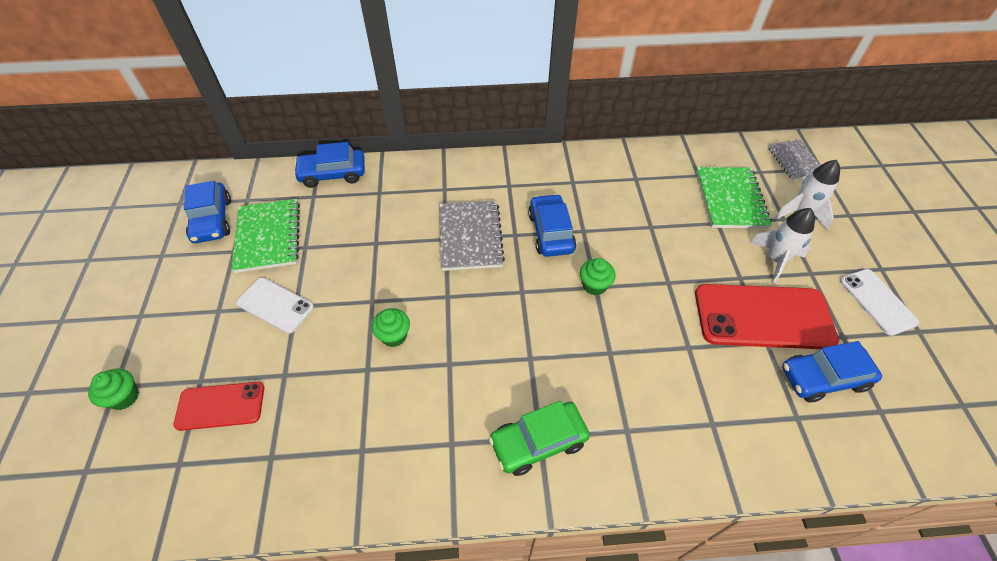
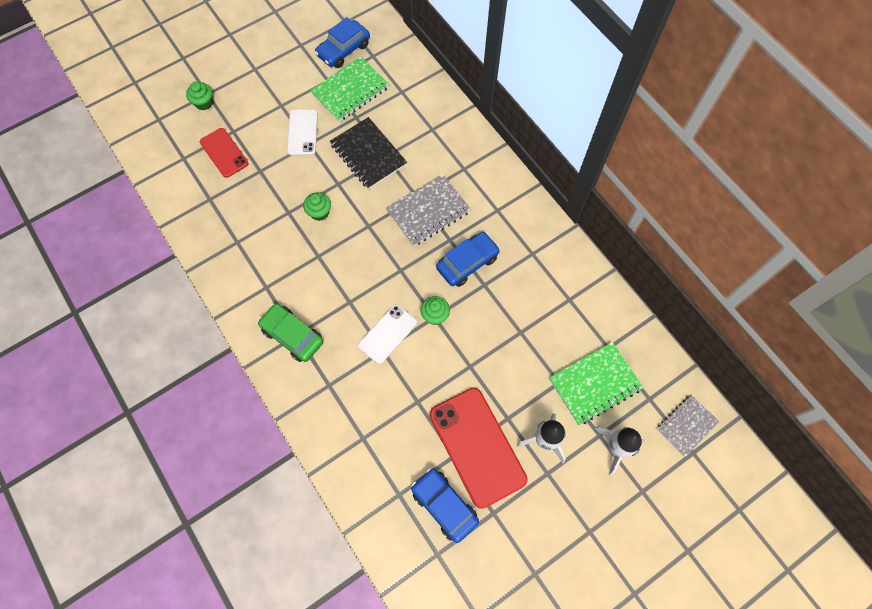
camera: 60 degrees right, 15 degrees up
(333, 174) = (429, 89): blue car -> none
(361, 256) = (368, 154): none -> black notebook
(877, 301) = (547, 534): white phone -> white phone (387, 334)

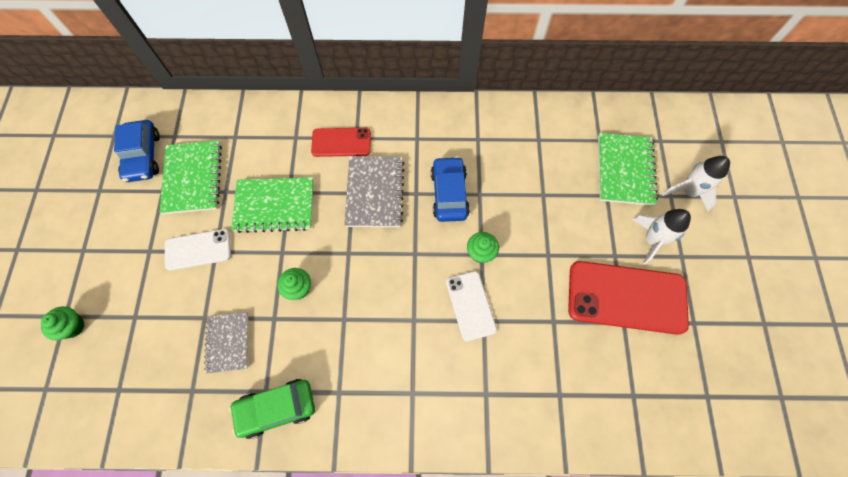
camera: 55 degrees left, 0 degrees up
(224, 153) = (151, 341): red phone -> red phone (341, 142)
(292, 335) = (410, 397): green car -> green car (276, 408)
(302, 132) = (198, 249): white phone -> white phone turned 45 degrees counterclockwise
(368, 154) = (274, 206): black notebook -> green notebook
(444, 505) = (666, 361): blue car -> none
(686, 425) = (697, 131): grey notebook -> grey notebook (228, 342)

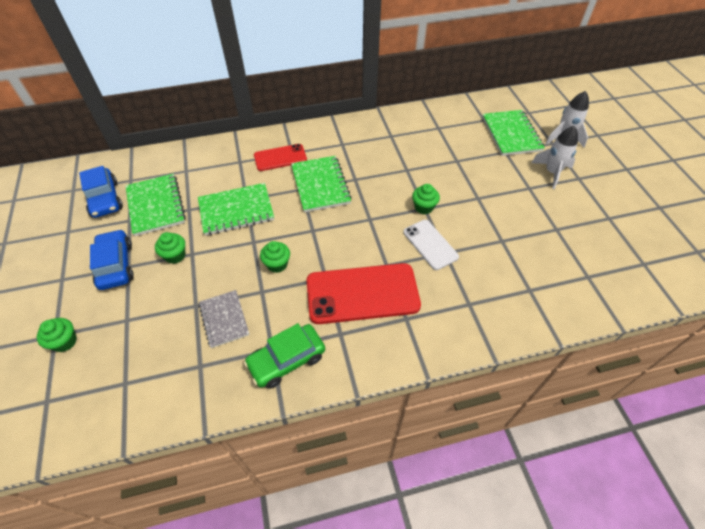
camera: 15 degrees left, 15 degrees down
(198, 249) = (175, 255): white phone -> green cupcake
(374, 192) = (320, 185): grey notebook -> green notebook
(449, 194) = (382, 174): blue car -> blue car (116, 265)
(626, 297) = (551, 212): red phone -> red phone (362, 294)

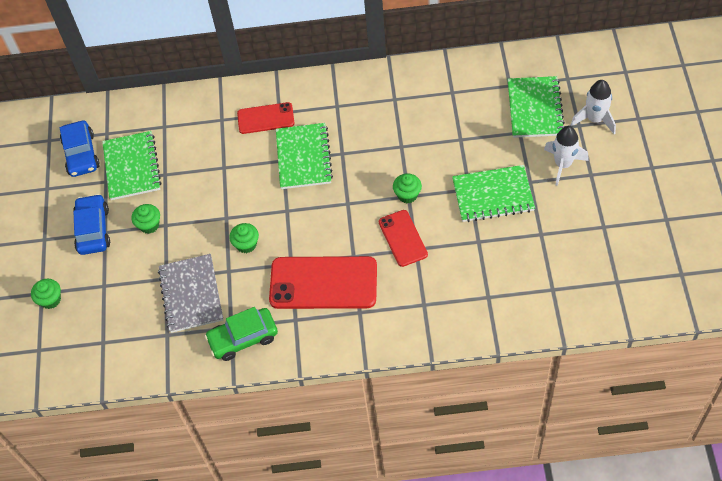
camera: 15 degrees right, 5 degrees up
(224, 319) = (191, 294): grey notebook -> grey notebook, size x1.50
(236, 210) = (212, 180): green notebook -> green notebook (493, 195)
(430, 244) = (402, 238): white phone -> red phone

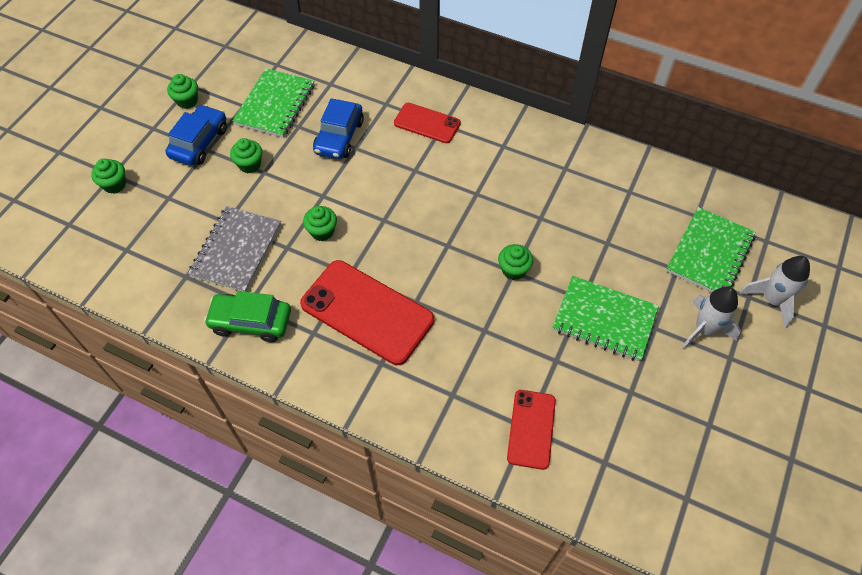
camera: 25 degrees right, 0 degrees up
(55, 202) = (187, 101): none -> green cupcake
(81, 154) = (241, 71): blue car -> blue car (339, 137)
(303, 157) = (436, 178): green notebook -> none
(402, 238) = (478, 312): red phone -> red phone (531, 429)

